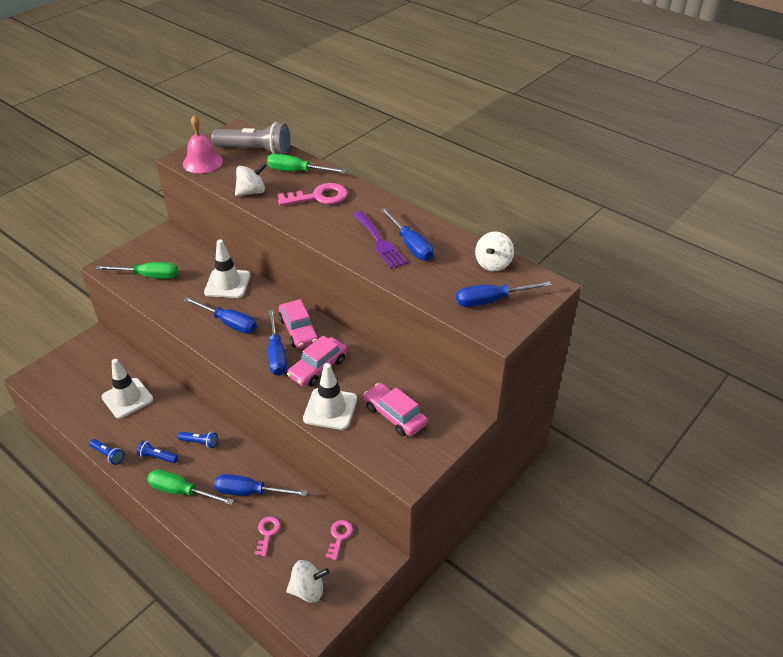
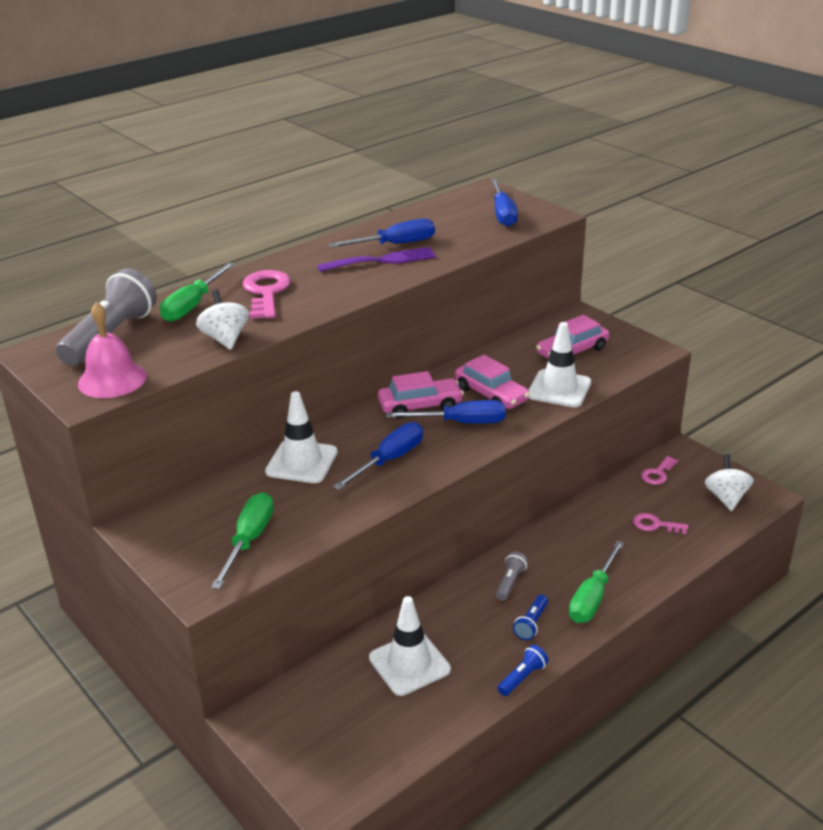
camera: 80 degrees left, 10 degrees down
(200, 442) = (510, 582): blue flashlight -> grey flashlight
(250, 492) = (595, 537): blue screwdriver -> none
(339, 537) = (657, 473): pink key -> pink key turned 75 degrees counterclockwise
(493, 264) = (443, 208): white spinning top -> none

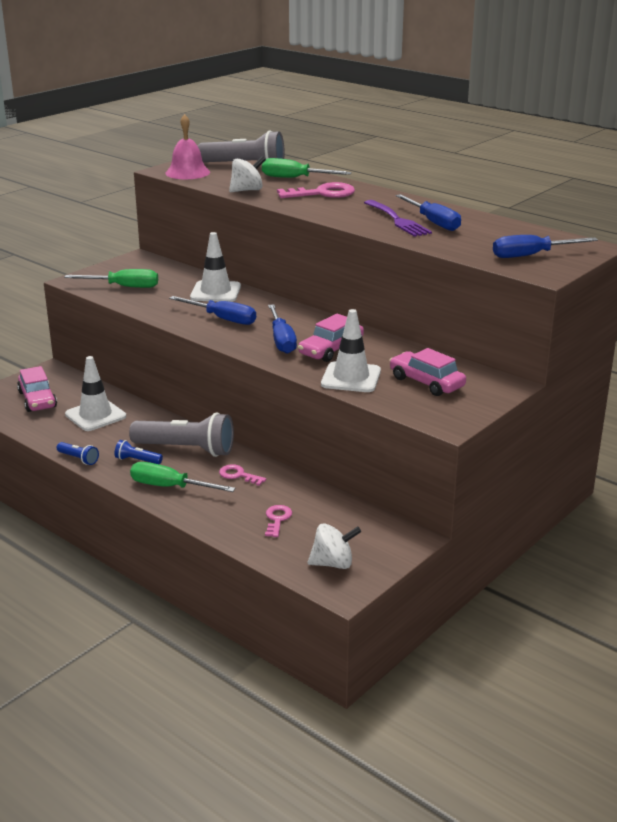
camera: 80 degrees right, 5 degrees down
(420, 406) = (304, 324): pink car -> pink car (37, 399)
(510, 582) = (186, 449): grey flashlight -> grey flashlight, size x2.22
(657, 473) = (364, 522): pink key -> pink key (238, 475)

